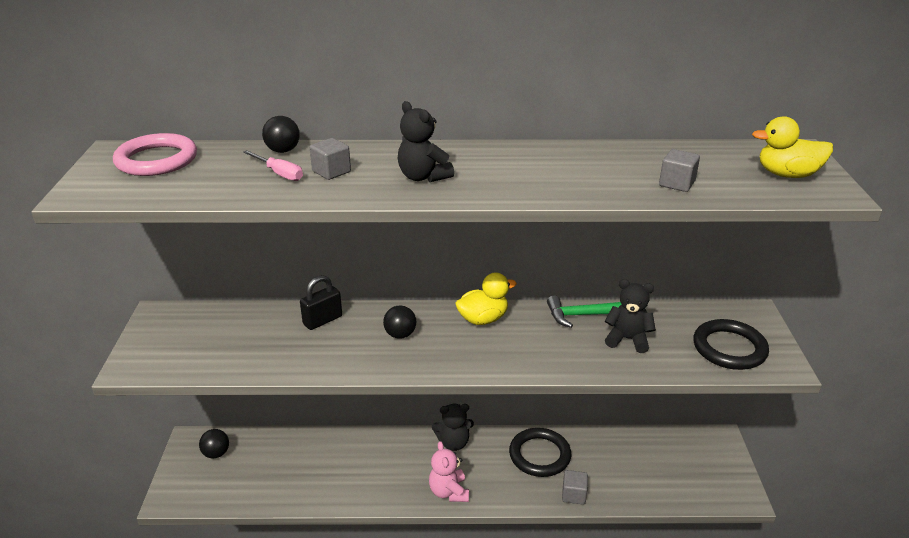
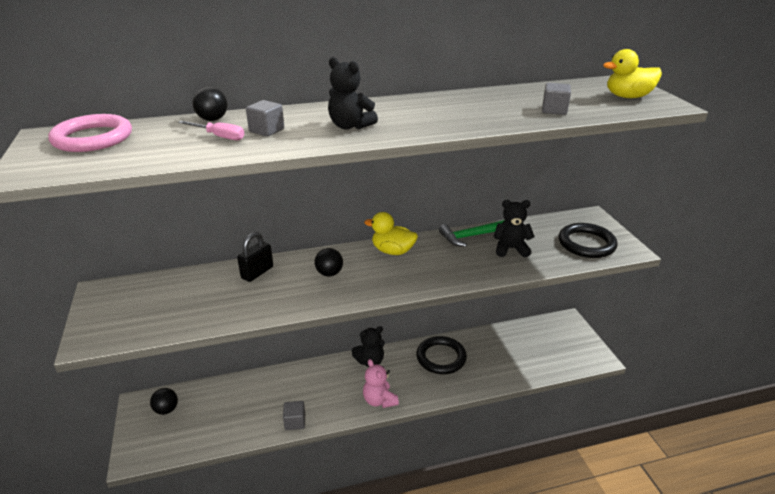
camera: 15 degrees left, 0 degrees up
(483, 319) = (393, 251): yellow duck -> yellow duck turned 120 degrees counterclockwise
(573, 495) = (477, 382): grey cube -> grey cube (295, 422)

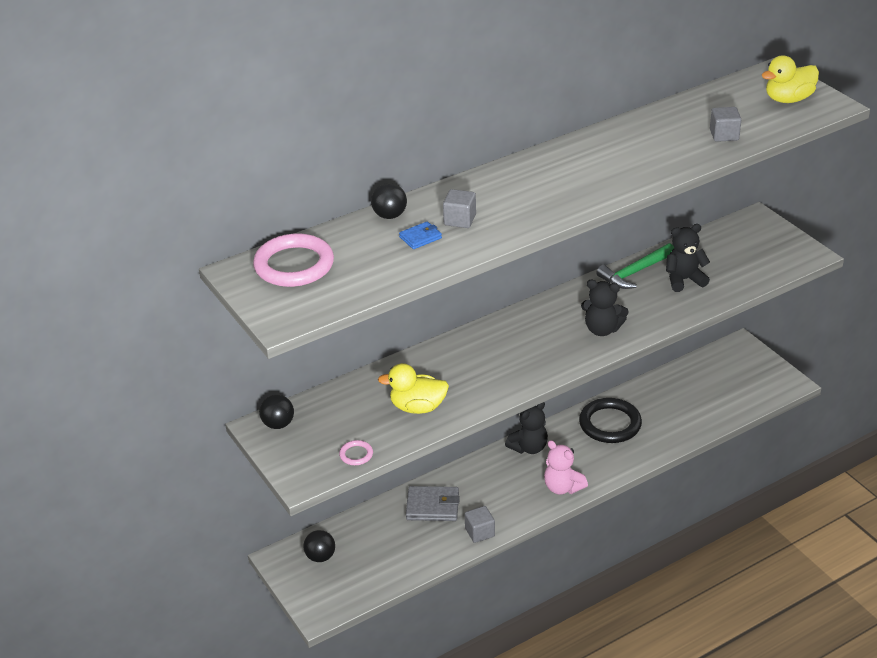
camera: 15 degrees left, 5 degrees up
(147, 330) = (356, 454): none -> pink ring
(219, 136) = (420, 237): pink screwdriver -> blue wallet
(257, 272) = (423, 368): black padlock -> none
(273, 390) = (432, 506): none -> grey wallet
(329, 273) = (503, 351): black ball -> black ball (278, 424)
(350, 126) = (538, 197): black teddy bear -> black teddy bear (602, 329)
(393, 251) = (556, 310): yellow duck -> yellow duck (417, 407)
(586, 244) = (762, 256): black ring -> none

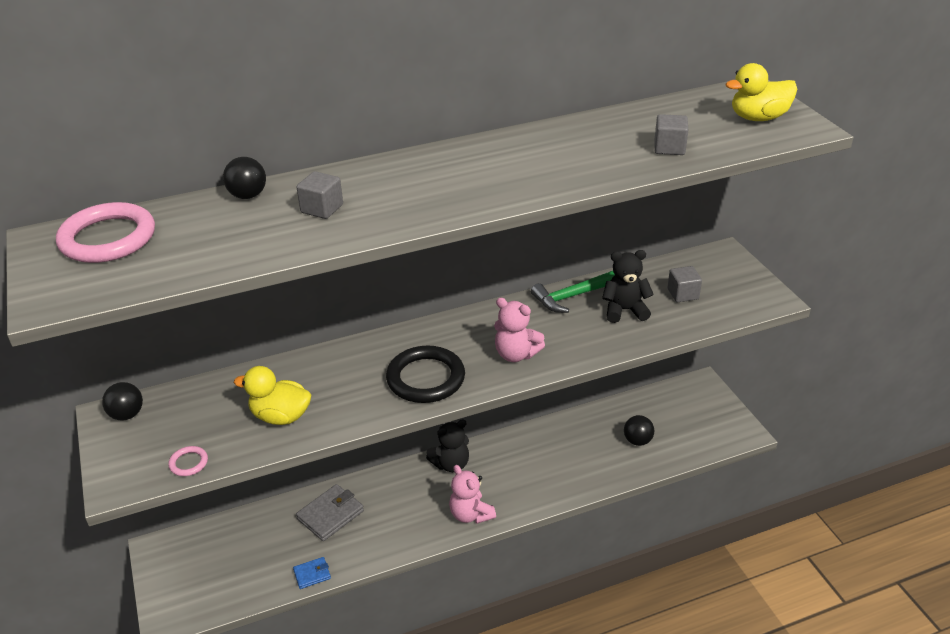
camera: 10 degrees right, 0 degrees up
(320, 557) = (196, 554): black ball -> black ball (637, 441)
(420, 237) = (266, 223): blue wallet -> blue wallet (312, 574)
(432, 506) = (330, 515): grey wallet -> grey wallet turned 60 degrees counterclockwise
(480, 532) = (367, 552): grey cube -> grey cube (683, 294)
(602, 329) = (516, 354): black teddy bear -> pink teddy bear
(610, 424) = (542, 450): black ring -> black ring (426, 378)

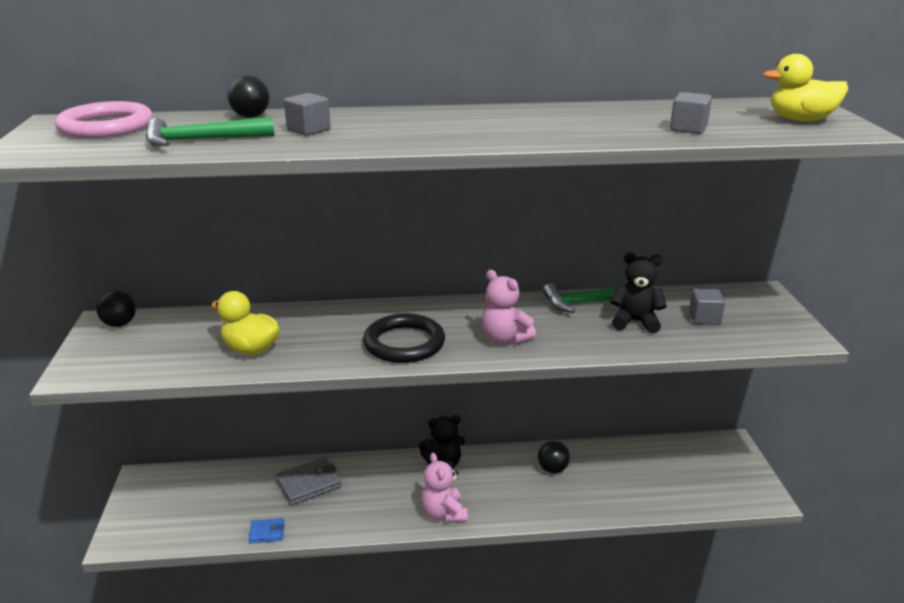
camera: 15 degrees right, 10 degrees down
(188, 463) = (145, 370): pink ring -> none
(225, 244) = (201, 140): none -> green hammer
(637, 441) = (643, 482): black ball -> black ball (552, 469)

